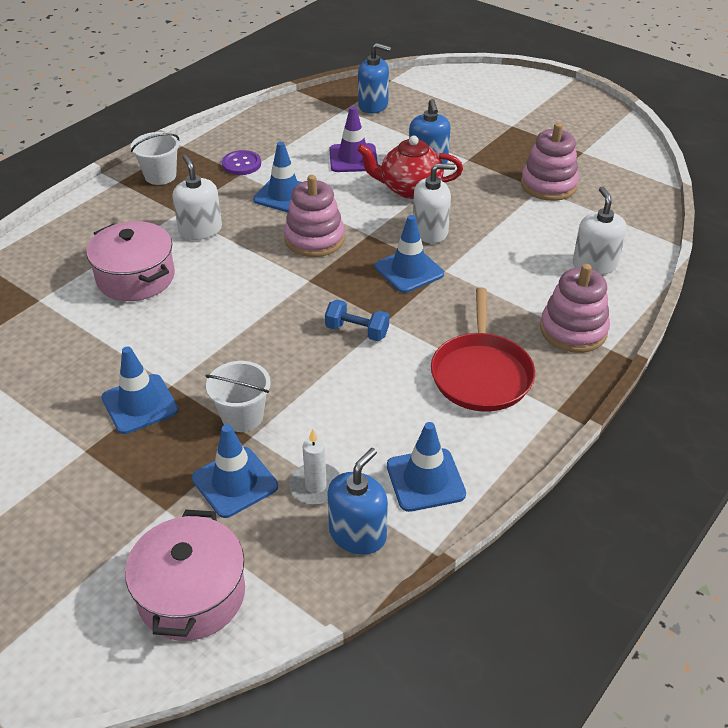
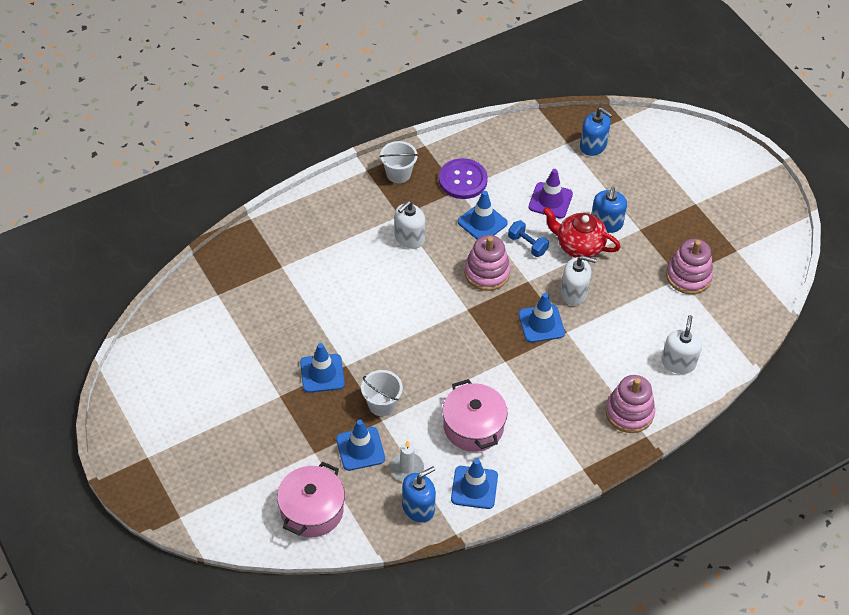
camera: 20 degrees right, 10 degrees up
(136, 277) = (351, 268): pink pot -> pink pot (473, 426)
(200, 230) = (409, 238): white soap dispenser -> white soap dispenser turned 135 degrees counterclockwise
(241, 164) = (463, 180): purple button -> purple button, size x1.55
(357, 331) = (481, 363): blue dumbbell -> blue dumbbell (527, 245)
(481, 374) = (548, 425): red pan -> none

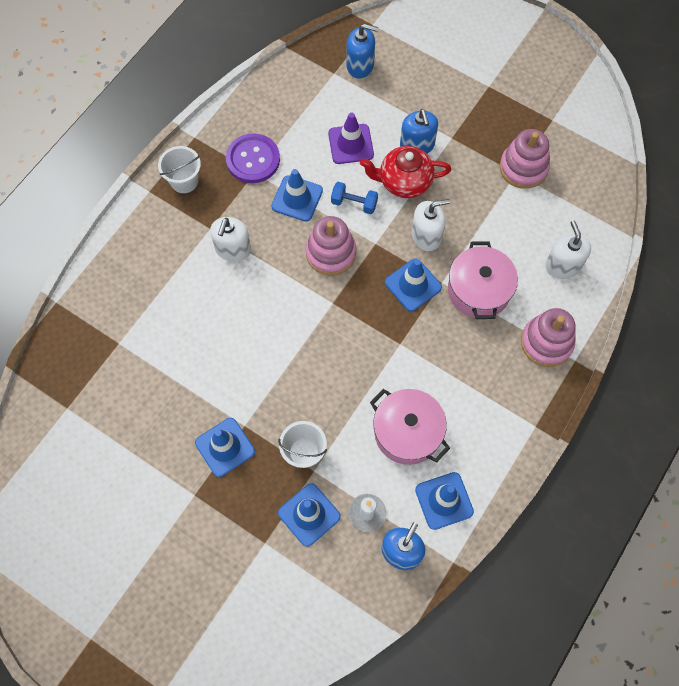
camera: 25 degrees left, 15 degrees up
(312, 510) = (296, 611): pink pot -> pink pot (478, 290)

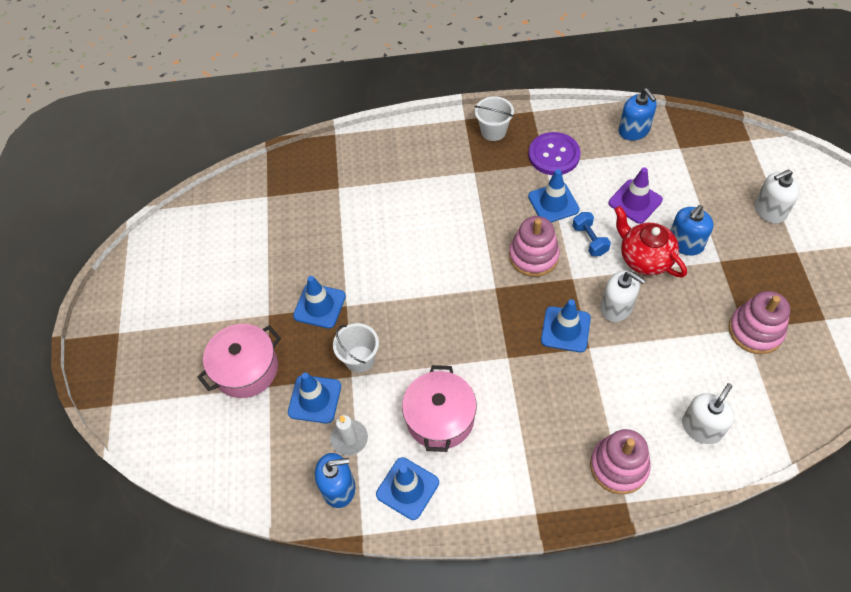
camera: 55 degrees right, 10 degrees down
(233, 249) = (472, 196): white soap dispenser -> white soap dispenser (769, 210)
(360, 65) = (706, 158): blue soap dispenser -> blue soap dispenser (634, 130)
(478, 290) = (610, 379): pink pot -> pink pot (246, 369)

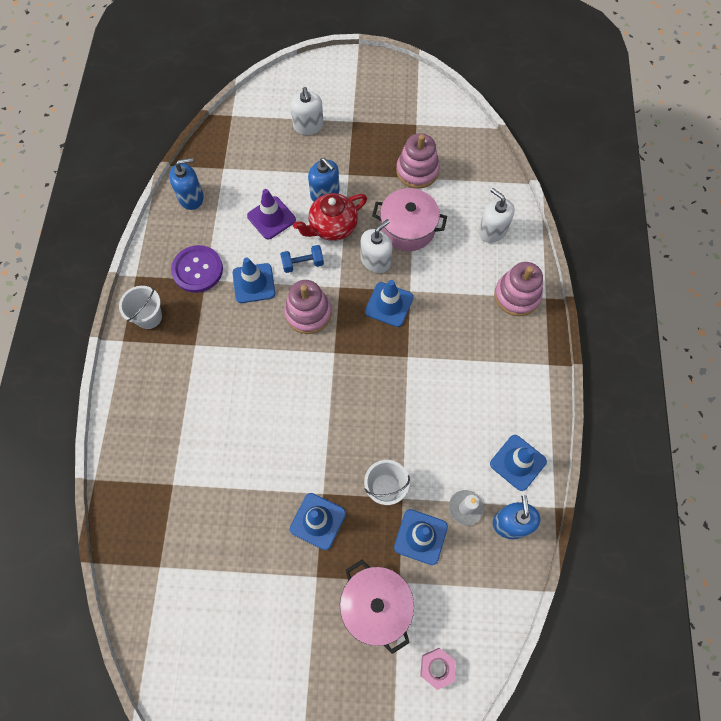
camera: 85 degrees left, 10 degrees up
(193, 432) = (437, 667): none -> pink nut
(440, 418) = (456, 424): pink pot -> pink pot (408, 228)

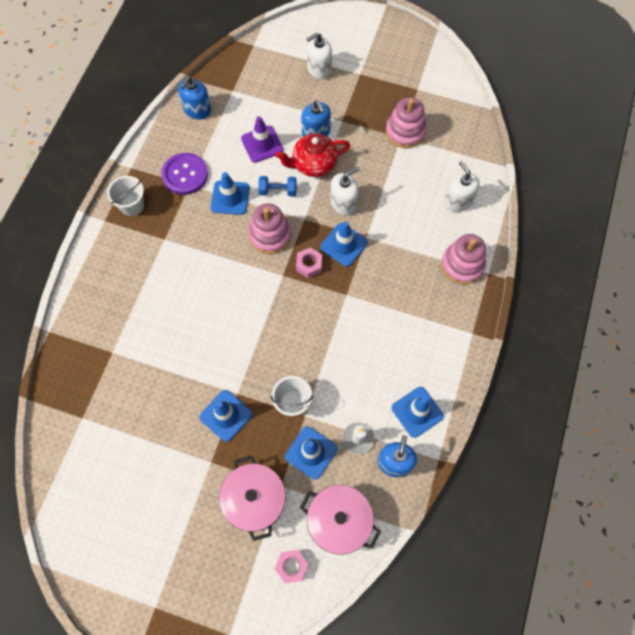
camera: 15 degrees right, 0 degrees up
(191, 197) = (197, 110): blue soap dispenser -> blue soap dispenser turned 120 degrees clockwise
(308, 126) = (319, 69): white soap dispenser -> white soap dispenser turned 60 degrees clockwise
(359, 335) = (309, 265): none -> pink nut
(408, 228) = (381, 181): pink pot -> pink pot (339, 521)

